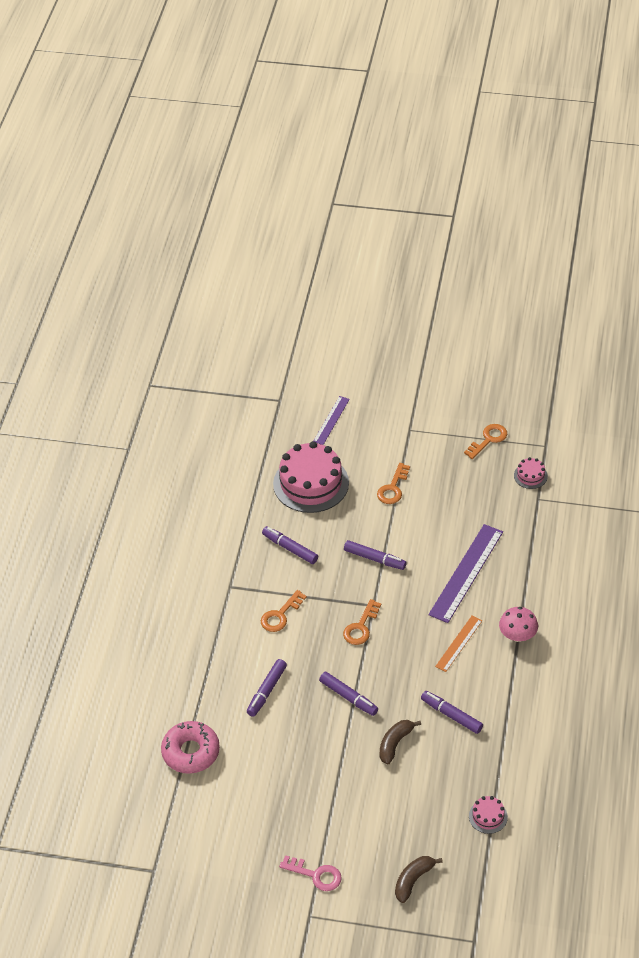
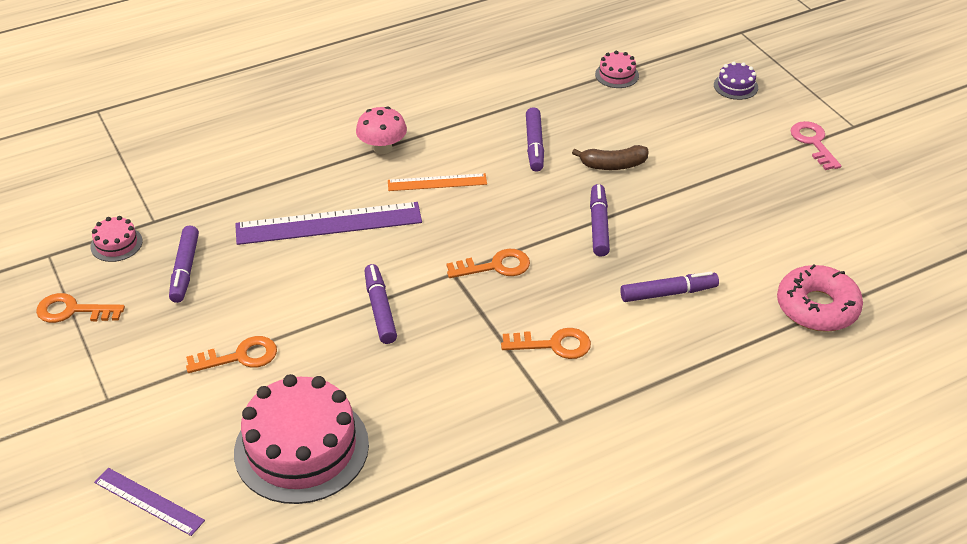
camera: 130 degrees left, 5 degrees down
(290, 548) = (440, 399): purple marker -> purple marker (185, 270)
(331, 420) = (149, 501): purple ruler -> purple ruler turned 45 degrees clockwise
(413, 880) = (735, 86): brown banana -> purple cake

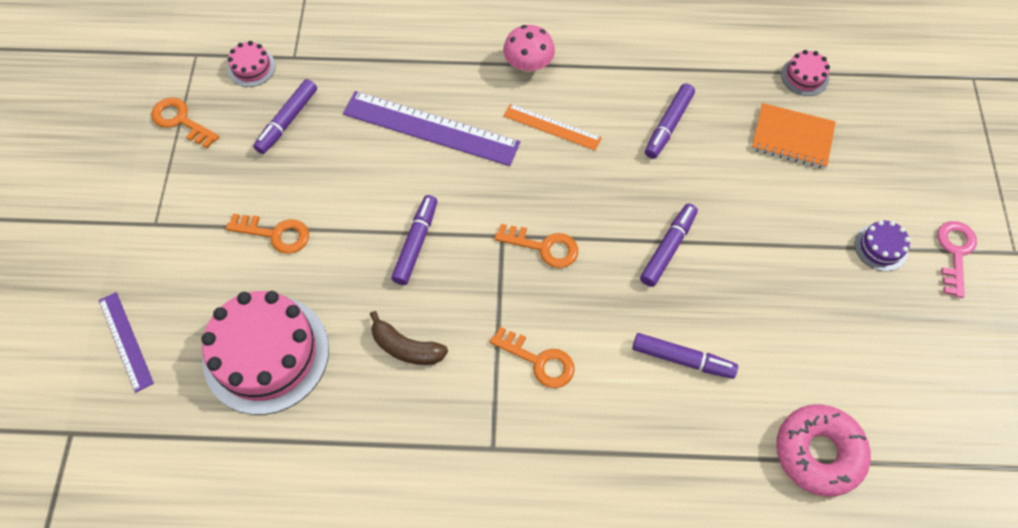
camera: 30 degrees right, 20 degrees up
(613, 165) = (728, 184): brown banana -> brown banana (406, 347)
(638, 117) = (792, 137): none -> orange notebook
(735, 86) = (920, 144): purple cake -> purple cake (881, 247)

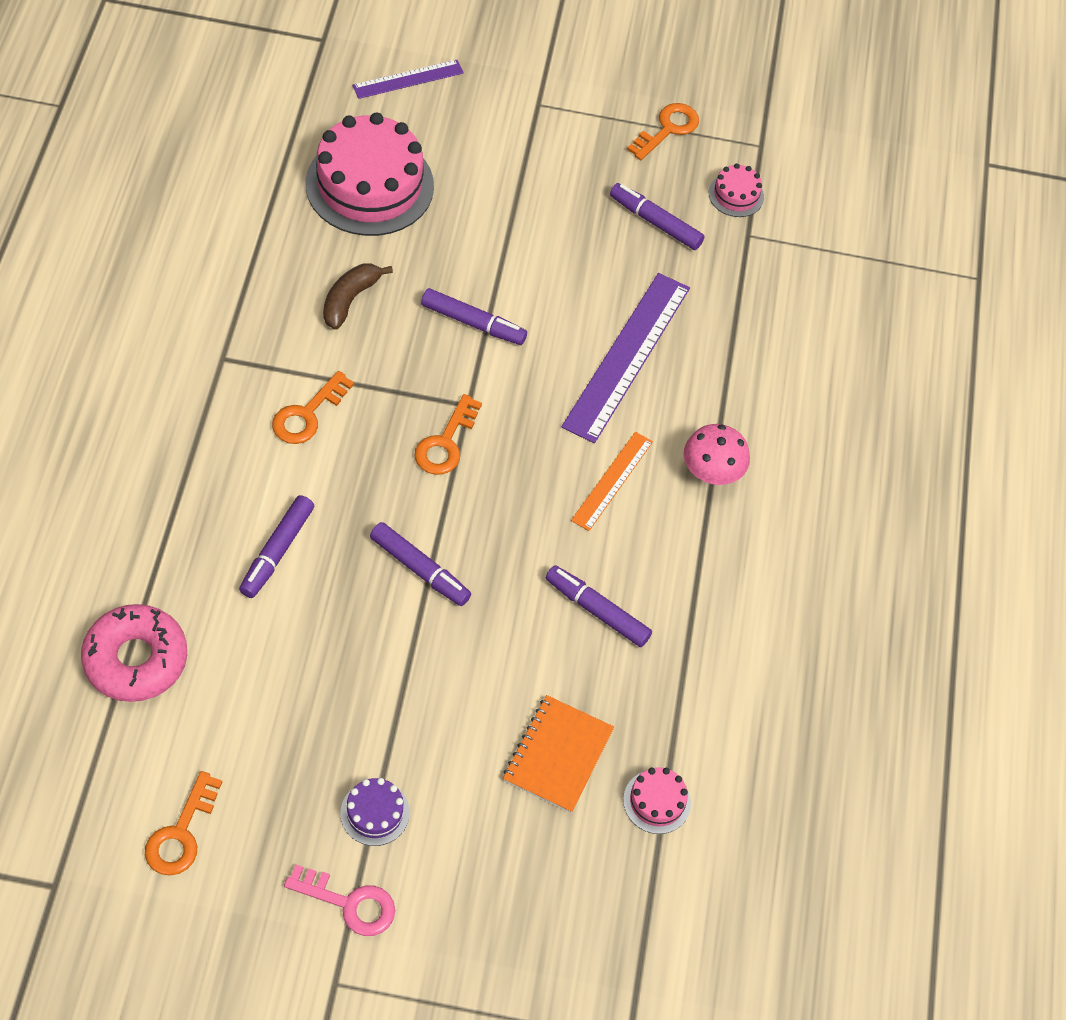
camera: 90 degrees right, 5 degrees down
(275, 234) = (507, 201): orange key -> orange key (181, 833)

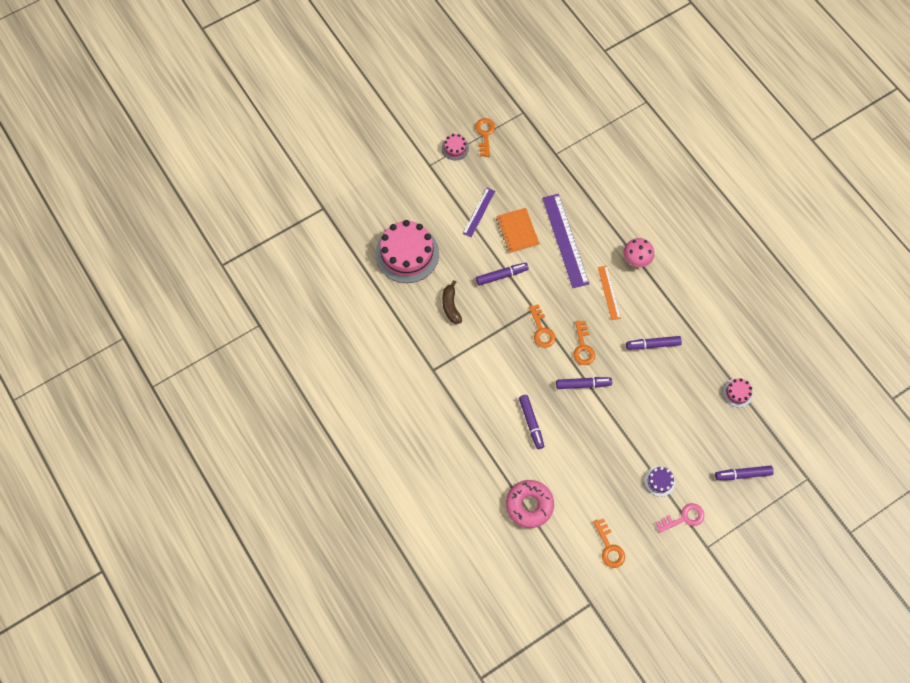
camera: 35 degrees left, 10 degrees up
(307, 414) = (485, 363): orange key -> orange key (583, 347)
(408, 79) = (372, 197): purple ruler -> purple ruler (479, 212)
(558, 755) = (693, 406): orange notebook -> orange notebook (517, 231)
(655, 222) = (520, 177): purple marker -> purple marker (742, 474)
(736, 195) = (535, 141): pink cake -> pink cake (455, 148)

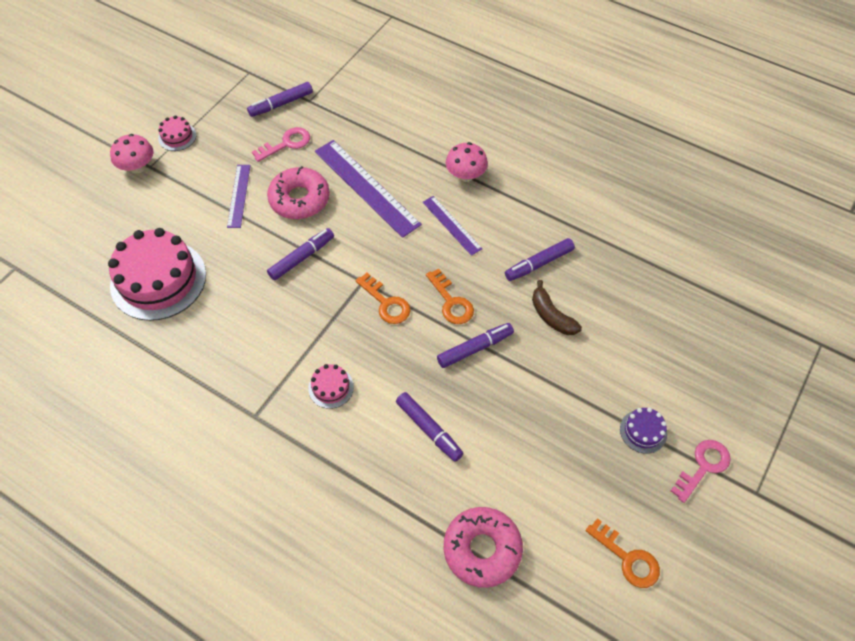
camera: 25 degrees left, 10 degrees down
(421, 162) = (138, 167): none -> pink mushroom
(451, 306) = (247, 321): brown banana -> brown banana (551, 316)
(485, 134) = (210, 110): orange key -> none
(517, 231) = (299, 199): orange notebook -> pink donut
(525, 183) = (286, 144): none -> pink key
(609, 292) = (451, 225): orange ruler -> purple ruler
(737, 393) = (674, 278): pink cake -> pink cake (331, 387)
(742, 474) = (742, 374): purple marker -> purple marker (281, 104)

